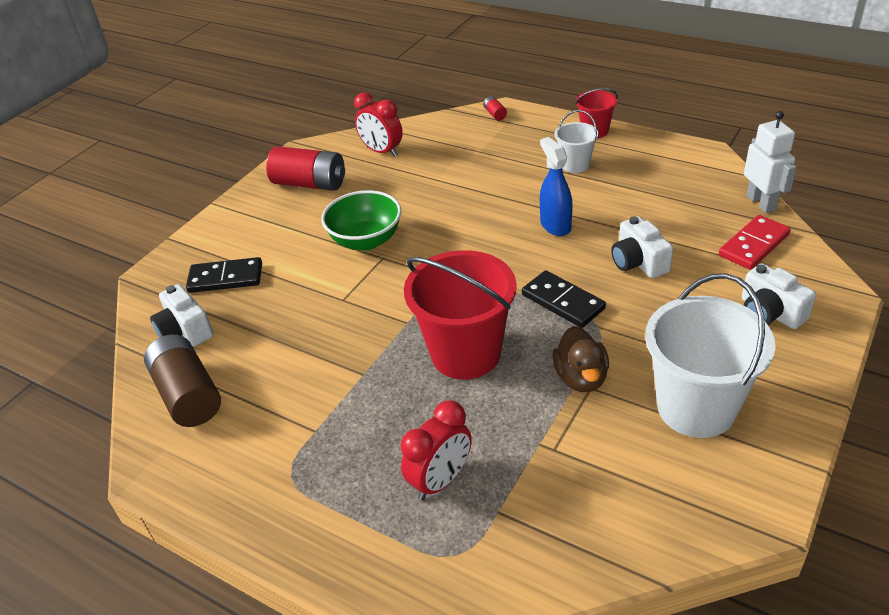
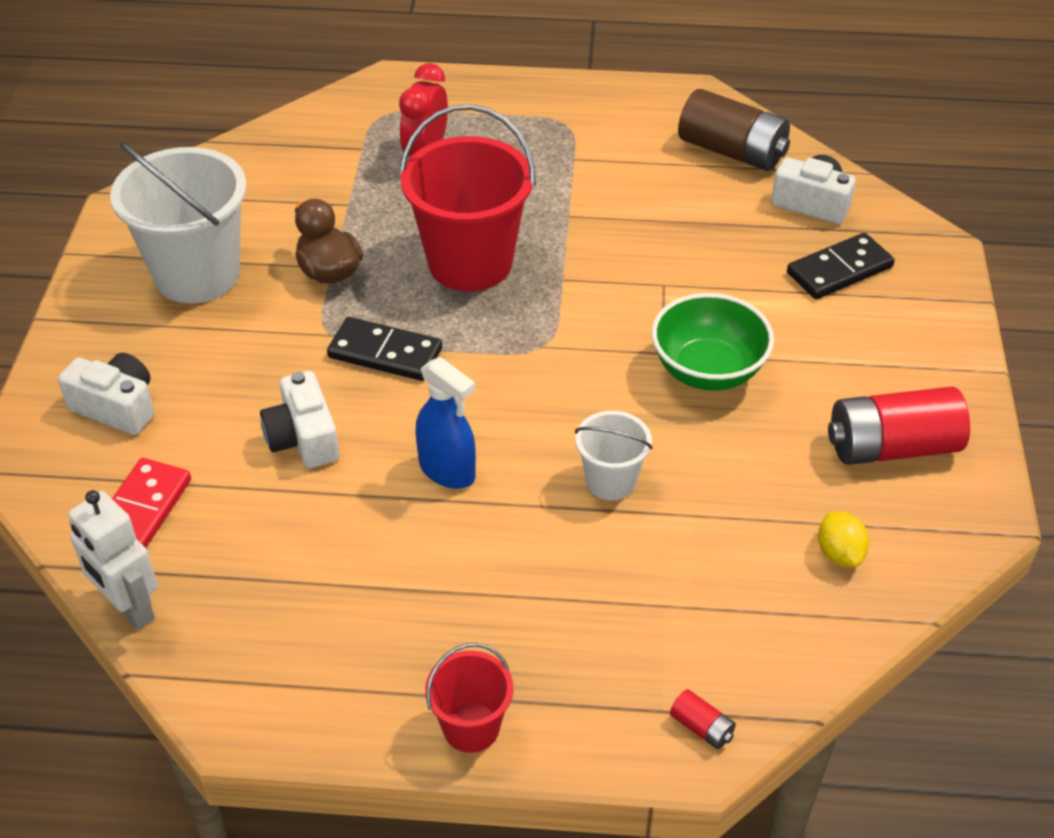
camera: 150 degrees right, 5 degrees up
(382, 151) = (839, 553): red clock -> yellow lemon
(575, 165) = (471, 616): white bucket -> white bucket (610, 481)
(638, 262) = (303, 438): white camera -> white camera turned 150 degrees counterclockwise

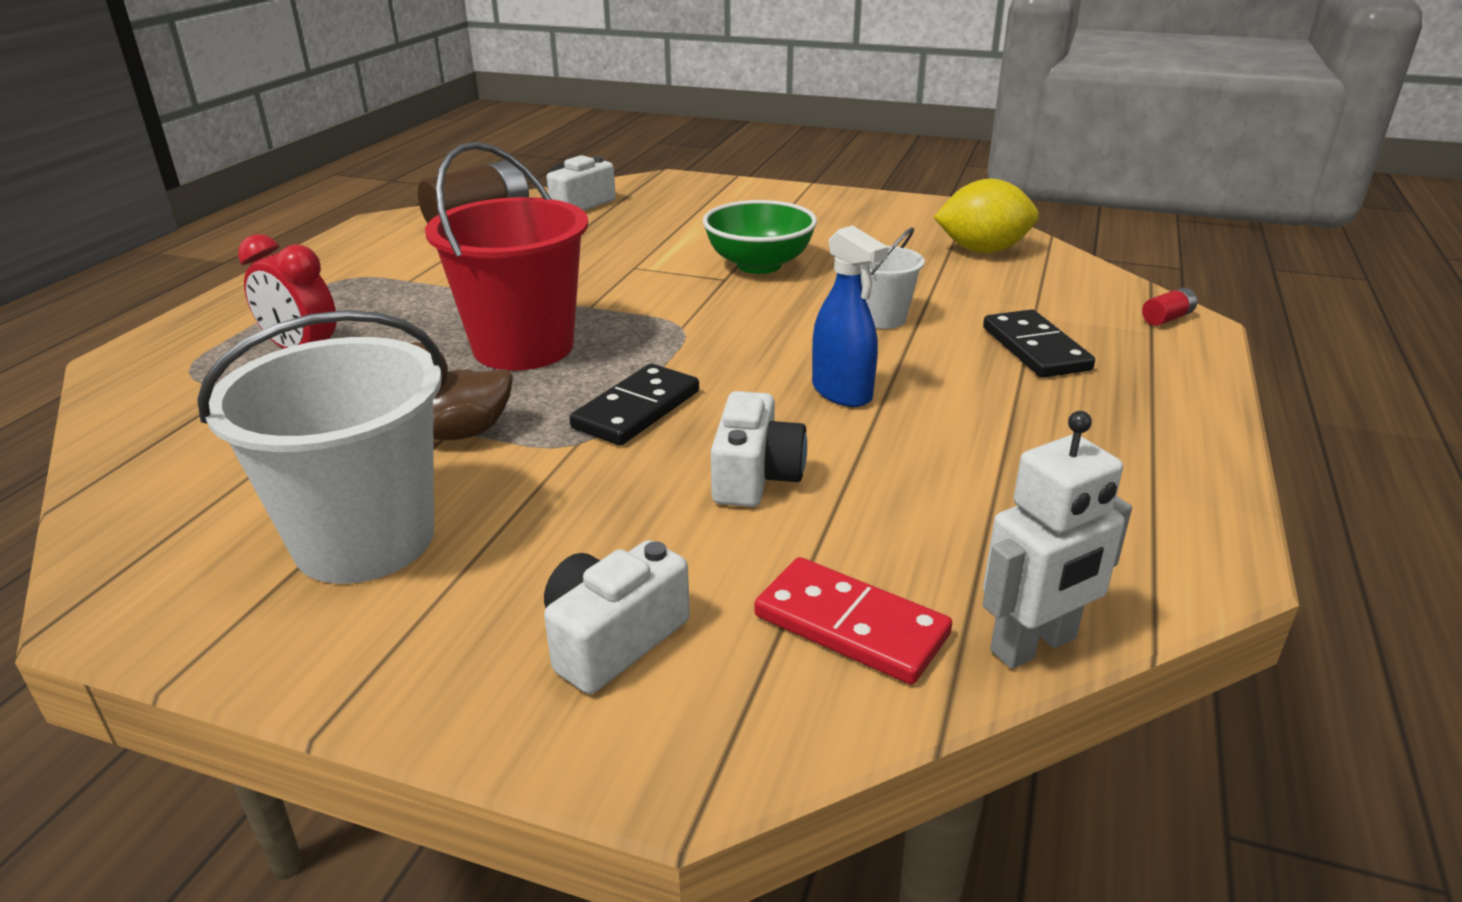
camera: 75 degrees left, 15 degrees down
(303, 438) = (755, 476): white camera -> white camera turned 75 degrees counterclockwise
(447, 470) = (842, 392): blue spray bottle -> blue spray bottle turned 90 degrees clockwise
(471, 727) = (1190, 415): red bucket -> none
(839, 270) = (668, 208): black domino -> black domino (1035, 349)
(839, 553) = (982, 250): yellow lemon -> yellow lemon, size x1.82
(891, 447) = (875, 221): red battery -> none

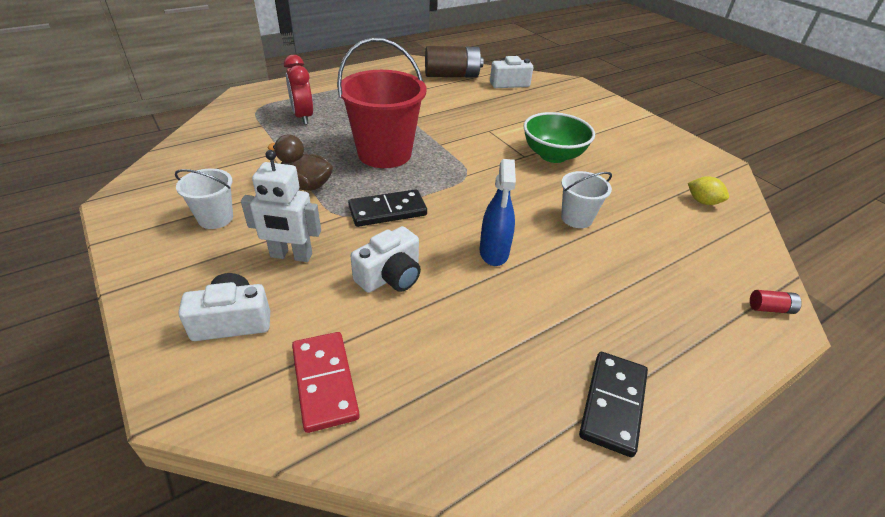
camera: 35 degrees right, 10 degrees up
(365, 540) = (215, 218): white bucket -> white bucket, size x0.51
(982, 250) = (702, 202): yellow lemon -> yellow lemon, size x0.55
(1034, 645) = (388, 457): white robot -> white robot (291, 256)
(1035, 349) = (643, 283): black domino -> black domino (612, 404)

